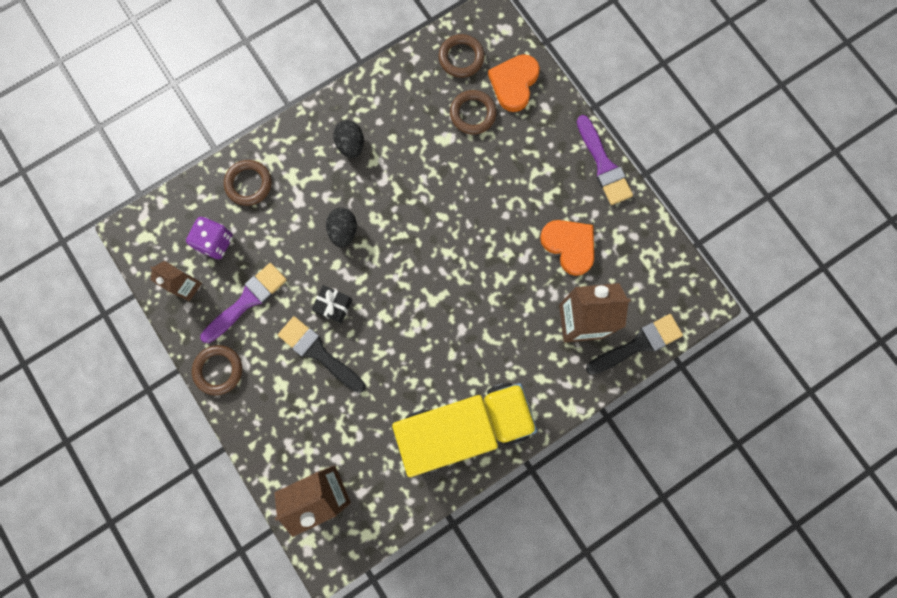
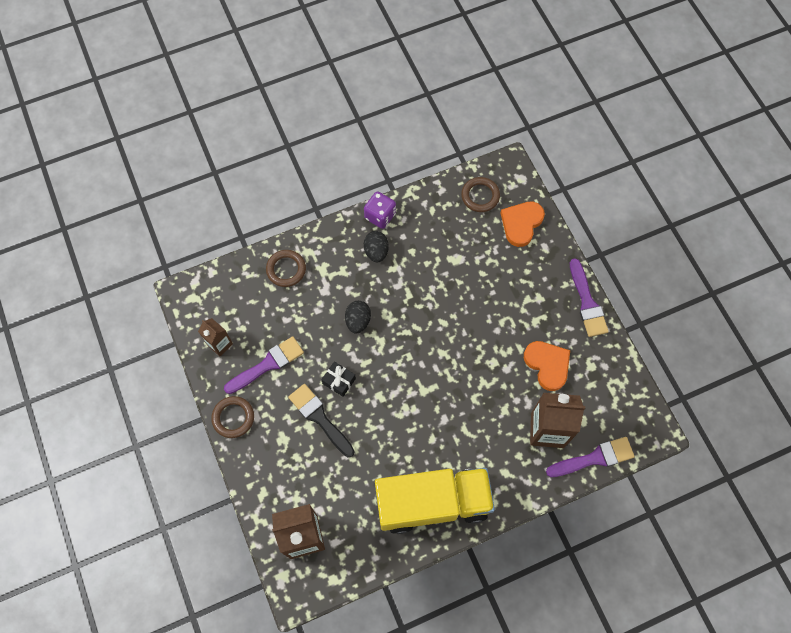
camera: 10 degrees right, 10 degrees down
(215, 242) = (250, 312): purple dice -> purple dice (380, 216)
(473, 114) = (482, 243): brown ring -> none
(638, 344) = (594, 458): black brush -> purple brush

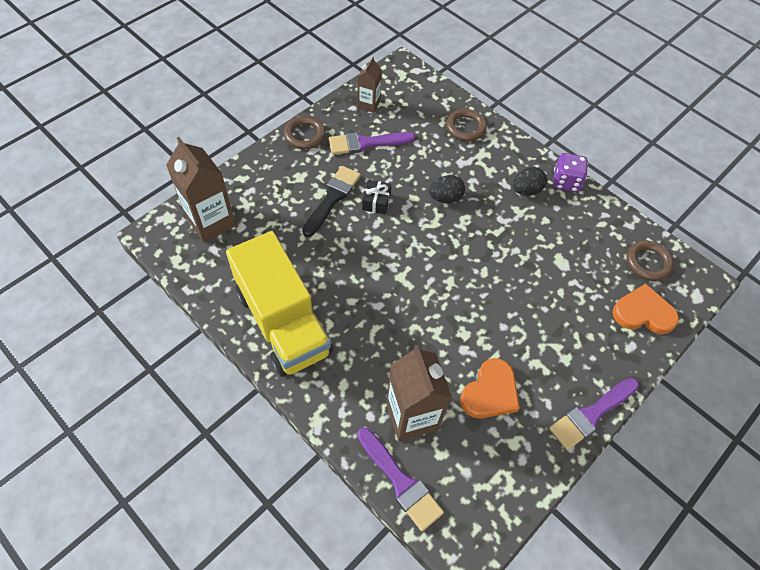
camera: 65 degrees right, 10 degrees down
(267, 364) = (366, 143): purple brush -> purple brush turned 135 degrees clockwise

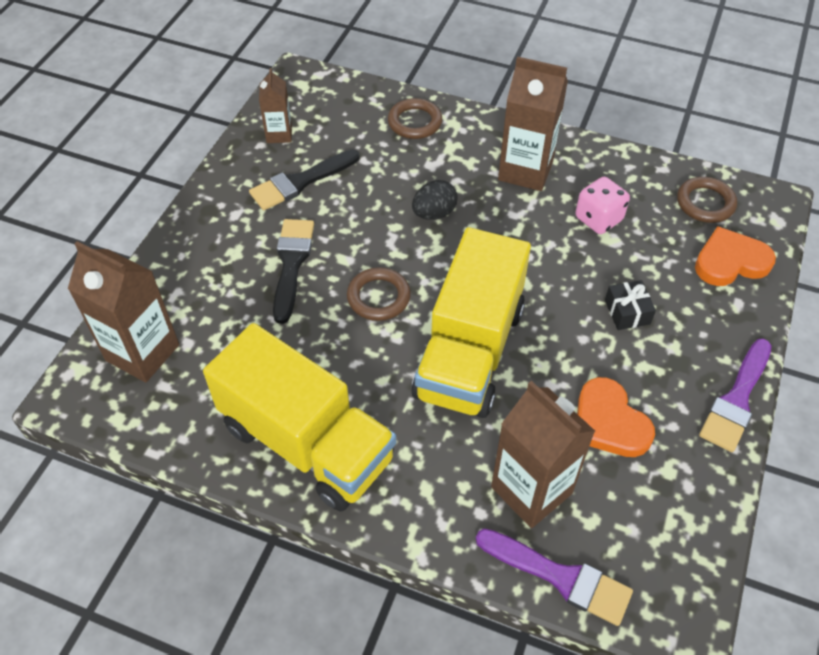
camera: 20 degrees left, 5 degrees down
(304, 135) = (214, 199): brown ring -> brown ring (378, 297)
(366, 143) = (300, 182): purple brush -> black brush
(376, 202) = (350, 248): black gift -> black gift (627, 312)
(419, 304) = (469, 352): none -> yellow truck
(490, 392) = (609, 422): orange heart -> orange heart turned 135 degrees clockwise
(526, 190) = (525, 170): black egg -> brown carton
(560, 245) = (598, 219): none -> pink dice
(566, 182) = (565, 145): purple dice -> none

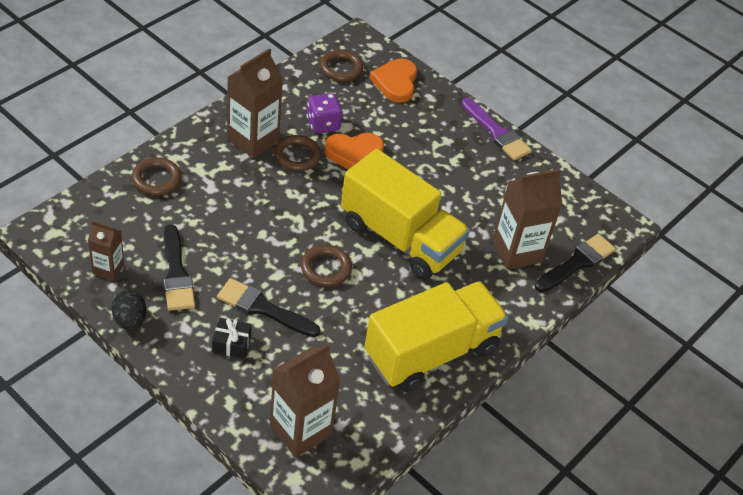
camera: 75 degrees left, 5 degrees down
(434, 213) = (263, 206): black egg -> black egg (130, 320)
(530, 214) = (297, 156): none -> brown ring
(560, 577) = (577, 263): purple brush -> black brush
(598, 219) = (323, 124): pink dice -> purple dice
(609, 422) = (486, 195): orange heart -> orange heart (354, 153)
(627, 312) = (409, 148): black gift -> black gift (231, 343)

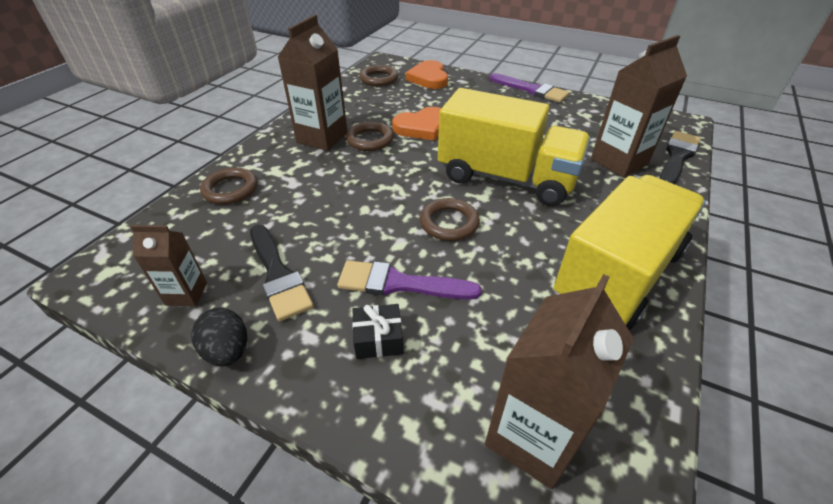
camera: 10 degrees left, 5 degrees down
(263, 308) = (400, 283): black brush -> purple brush
(323, 124) = (382, 114): purple dice -> none

